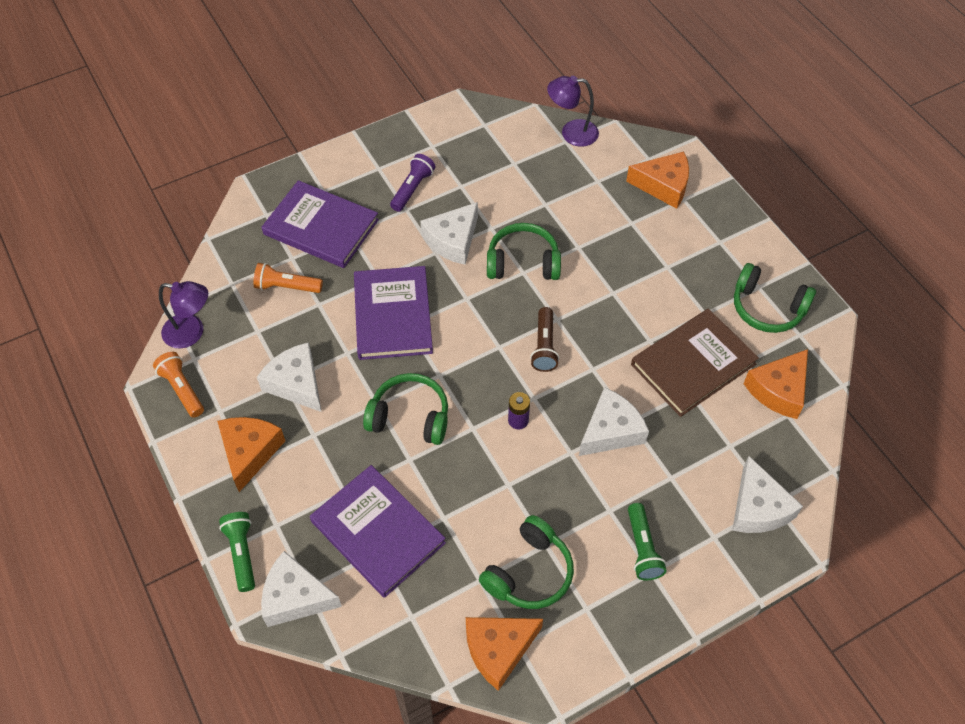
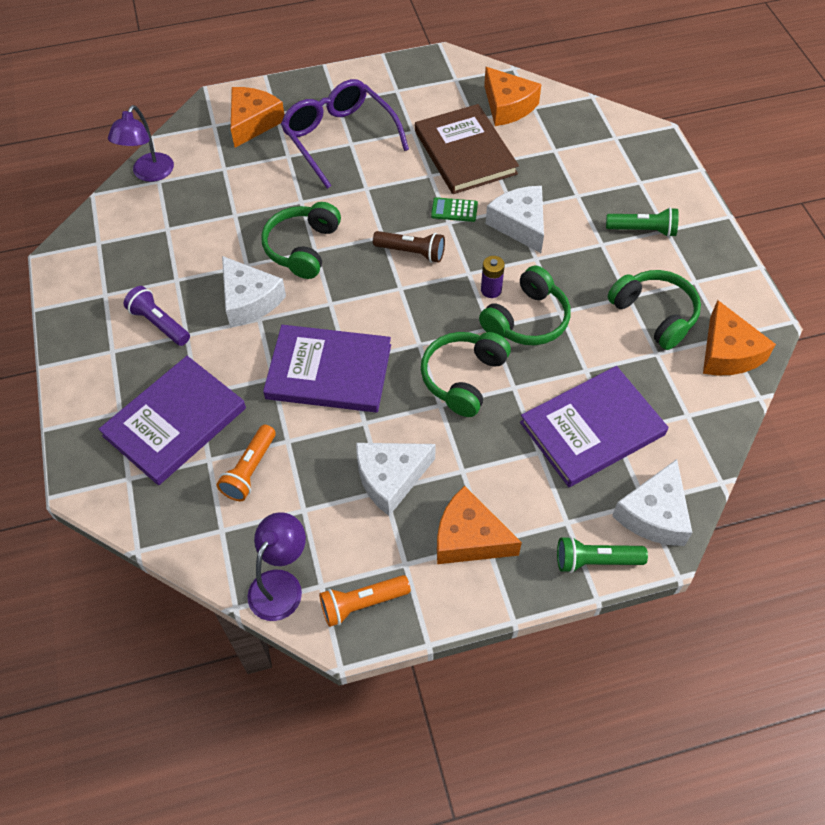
camera: 75 degrees left, 0 degrees up
(610, 370) = (454, 210): none -> green calculator
(670, 256) = (339, 138): none -> purple glasses
(758, 507) = (617, 148): white cheese -> none
(767, 308) = (421, 91): green headphones -> green headphones (527, 320)

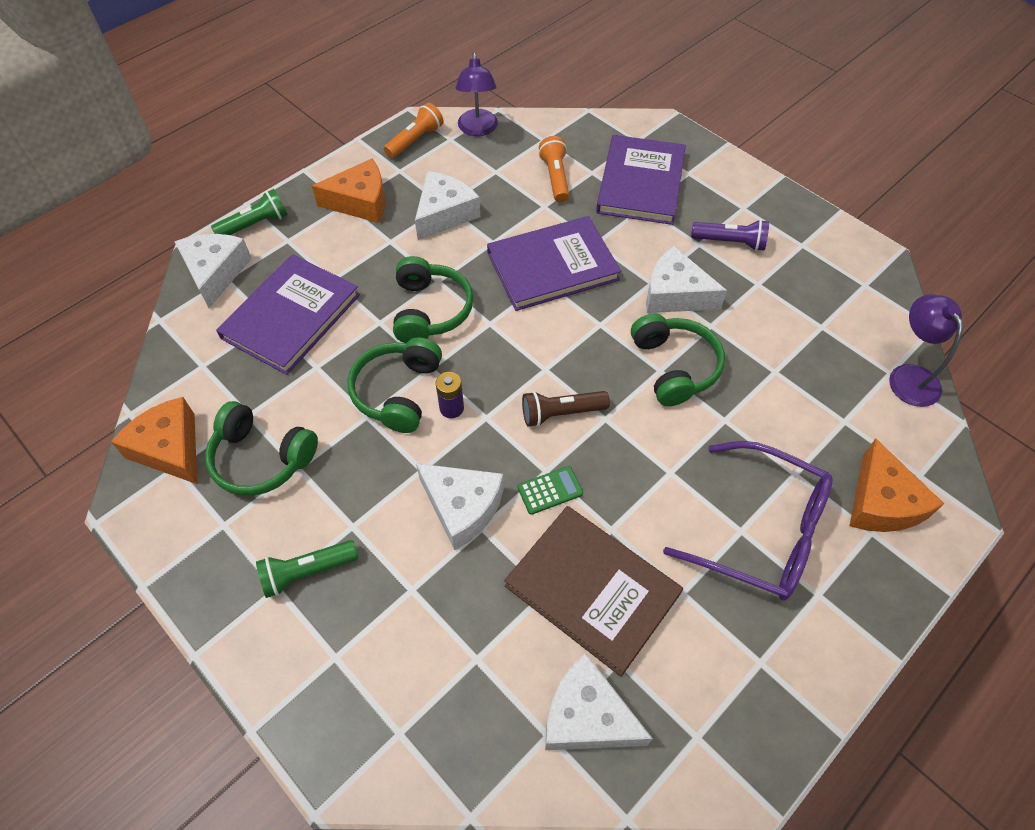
camera: 150 degrees right, 0 degrees up
(507, 106) = (587, 716): orange cheese -> white cheese

